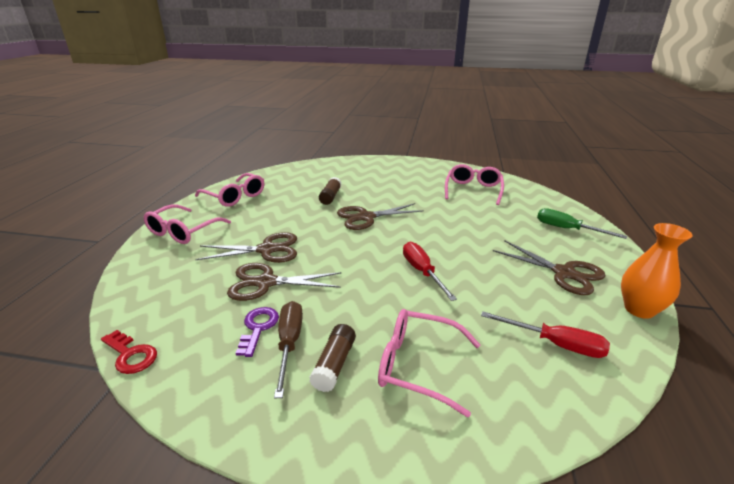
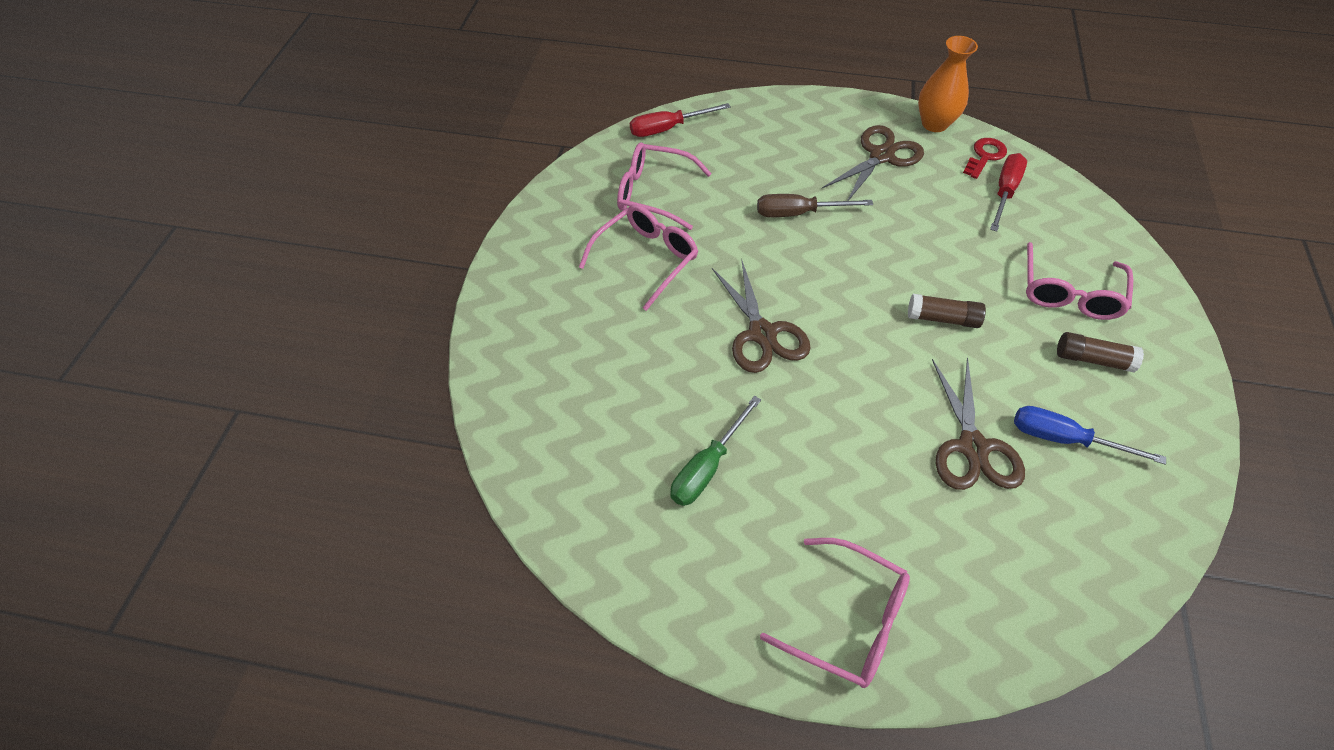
camera: 90 degrees left, 25 degrees up
(130, 355) = (1156, 569): red key -> red key (985, 156)
(235, 197) = (684, 564): pink glasses -> pink glasses (646, 259)
(258, 328) = (1064, 439): purple key -> blue screwdriver
(267, 250) = (887, 461): brown scissors -> none
(289, 343) = (1078, 403): brown screwdriver -> brown screwdriver (798, 213)
(330, 197) = (682, 388): brown glue stick -> brown glue stick (942, 318)
(422, 272) = (906, 276): red screwdriver -> red screwdriver (667, 128)
(567, 229) = (776, 127): green screwdriver -> green screwdriver (707, 467)

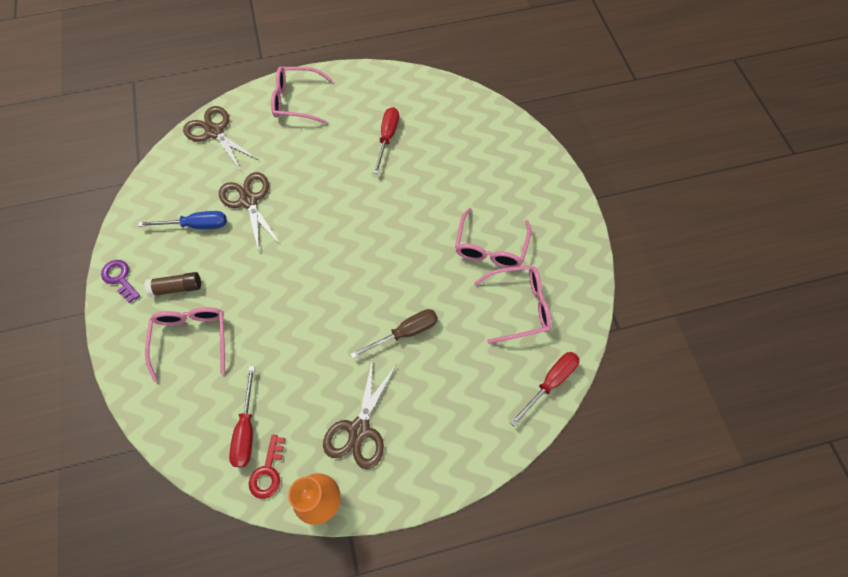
camera: 155 degrees right, 10 degrees up
(707, 467) = (387, 138): green screwdriver -> red screwdriver
(762, 334) = (391, 223): brown scissors -> brown scissors (214, 132)
(942, 318) = (279, 280): brown glue stick -> none
(1184, 402) = (120, 278): none -> purple key

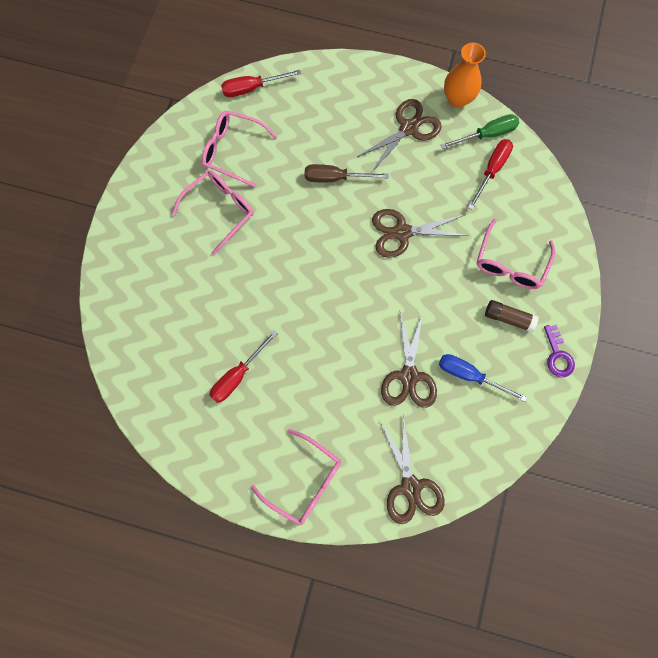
camera: 150 degrees left, 10 degrees up
(268, 471) = (487, 135): red key -> green screwdriver
(312, 314) = (402, 232): none -> brown scissors

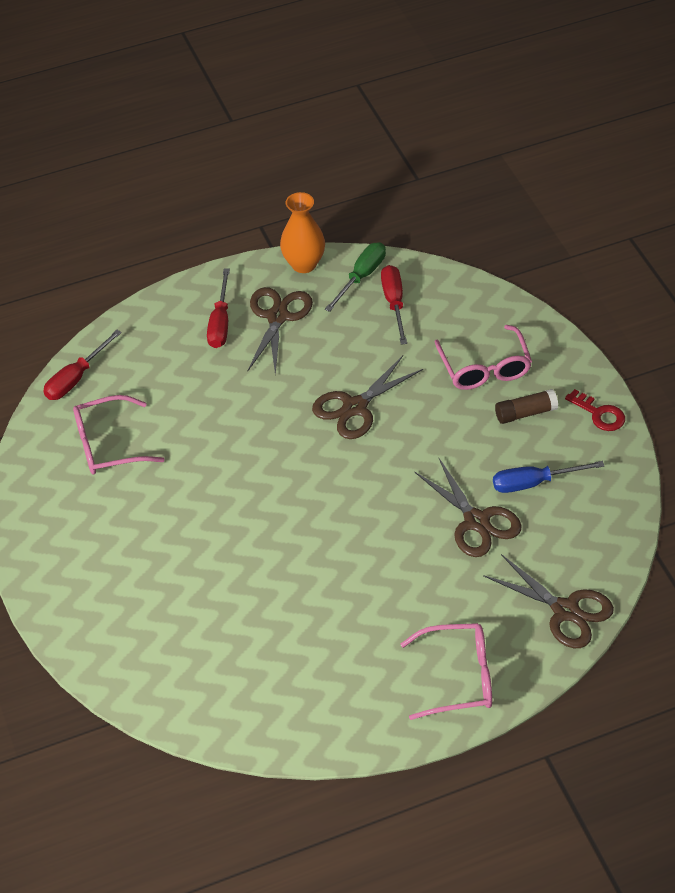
camera: 35 degrees left, 25 degrees down
(220, 210) = (144, 505): pink glasses -> none
(238, 375) = (303, 635): red screwdriver -> red screwdriver (220, 323)
(335, 178) = (242, 403): brown screwdriver -> none
(557, 355) = (599, 414): purple key -> red key

